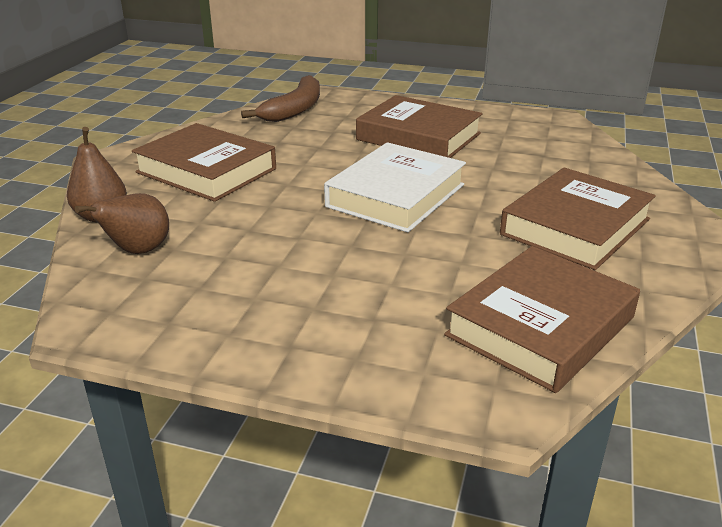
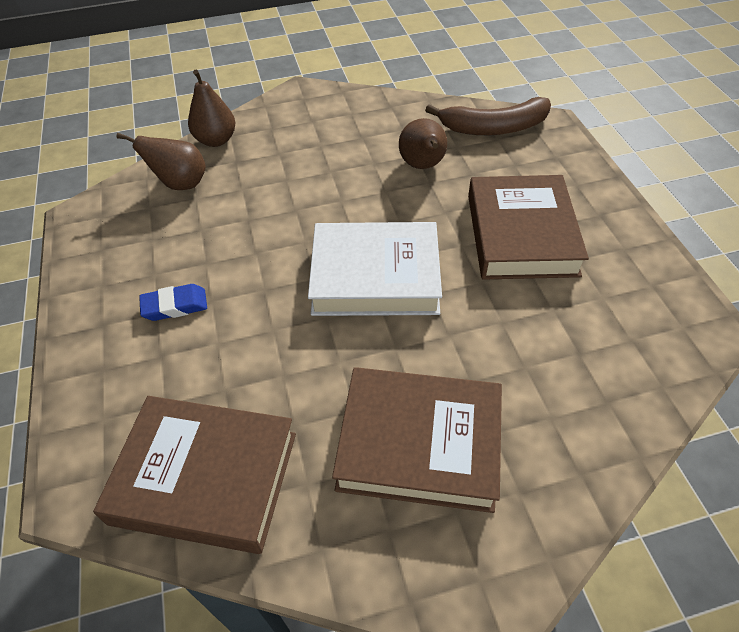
camera: 60 degrees right, 20 degrees up
(206, 171) = (325, 146): brown book -> none
(297, 143) = (423, 166): none -> brown pear
(316, 295) = (175, 306): none -> blue eraser

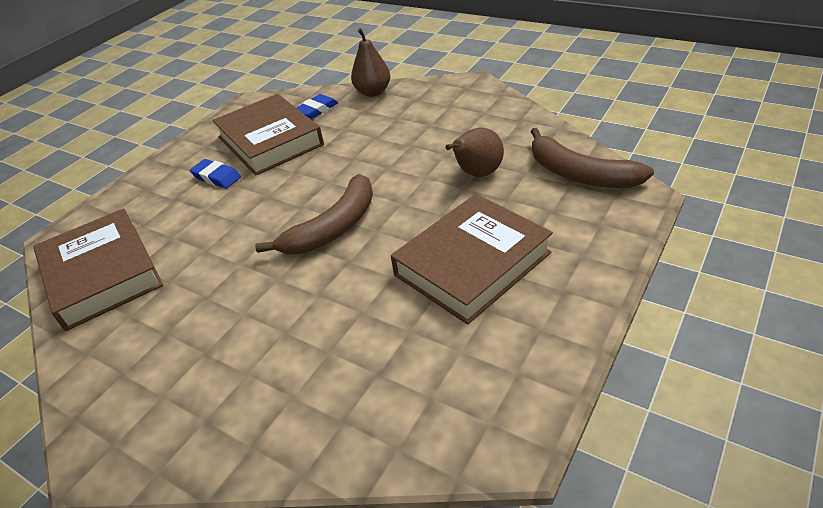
camera: 50 degrees right, 10 degrees down
(181, 184) = (317, 110): brown pear -> blue eraser
(375, 276) = (333, 228): white book -> brown banana
(419, 443) = (203, 343): brown book -> brown book (270, 141)

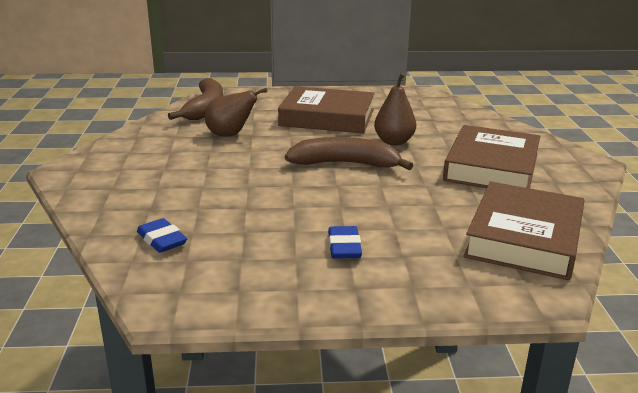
camera: 130 degrees left, 15 degrees down
(270, 141) = (251, 244): brown book -> brown book (491, 167)
(317, 110) = (162, 240): blue eraser -> blue eraser turned 45 degrees clockwise
(373, 92) = (101, 217): brown pear -> brown pear (394, 142)

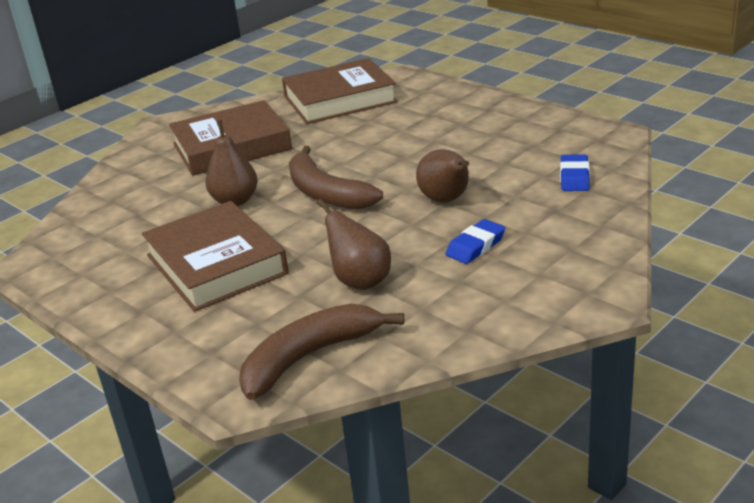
camera: 130 degrees left, 5 degrees up
(248, 187) = (446, 200): none -> brown pear
(344, 247) = (454, 130): blue eraser -> blue eraser (475, 246)

